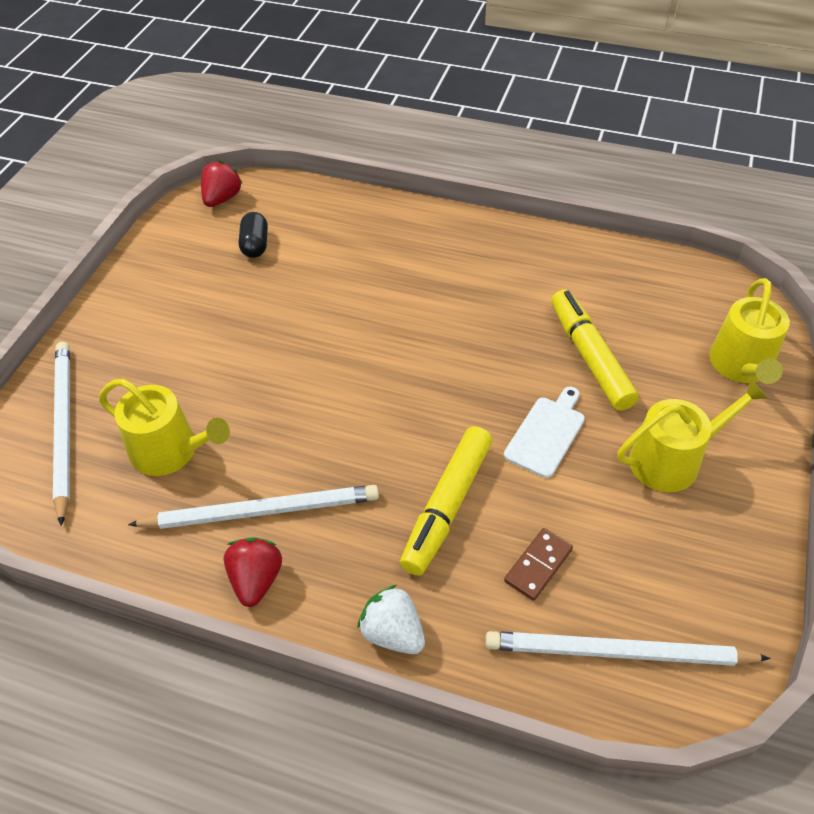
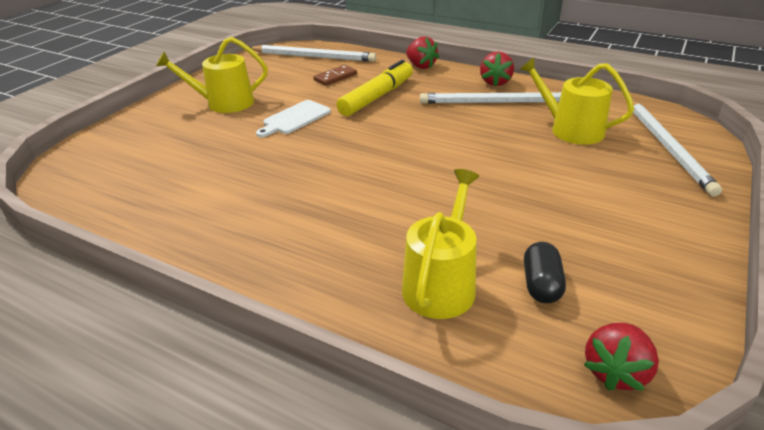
camera: 170 degrees left, 15 degrees down
(393, 633) = (421, 66): white strawberry -> red strawberry
(590, 357) = (228, 152): yellow marker -> none
(741, 366) = (122, 138): yellow watering can -> yellow watering can (441, 284)

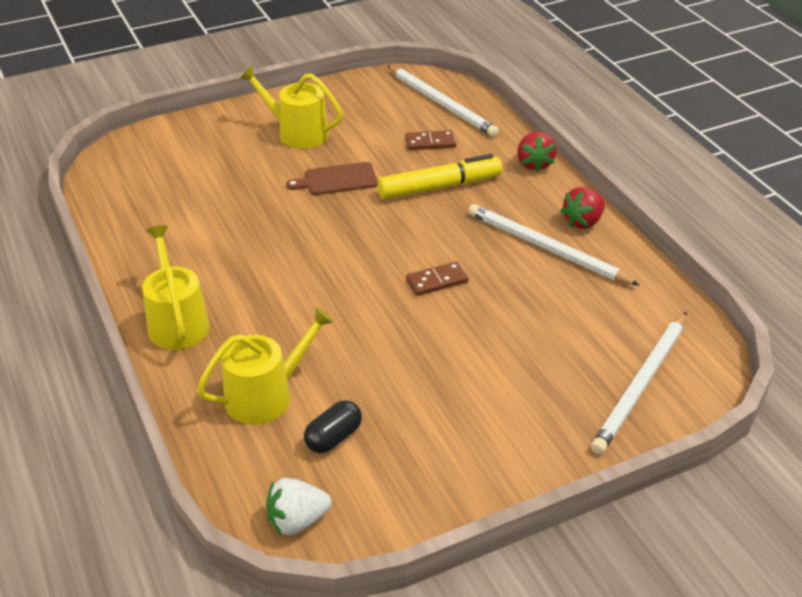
camera: 35 degrees right, 5 degrees up
(294, 118) = (337, 180): white cutting board -> brown cutting board
(455, 147) = (437, 281): none -> brown domino
(570, 130) = (573, 316): yellow watering can -> yellow watering can (177, 322)
(615, 371) = (297, 521): red strawberry -> white strawberry

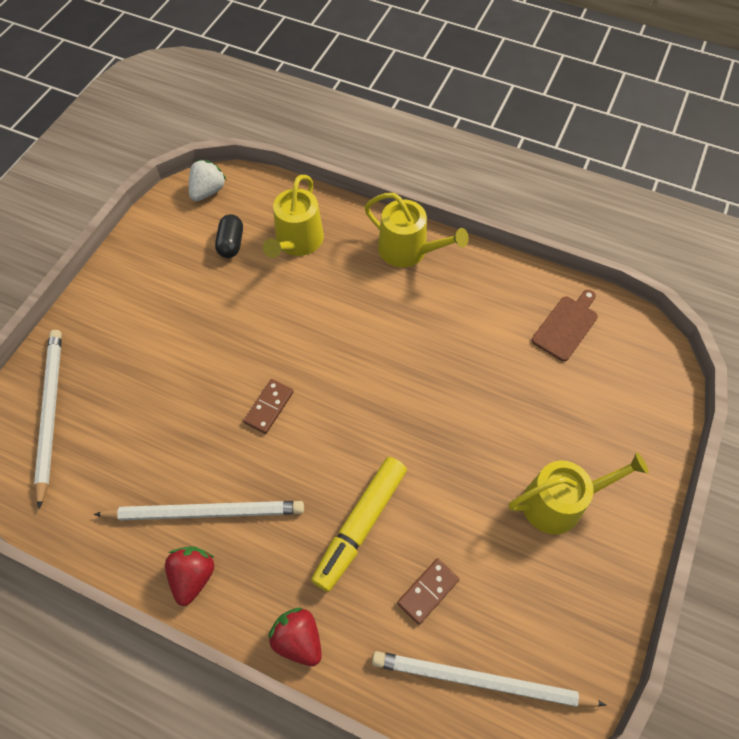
camera: 140 degrees right, 20 degrees up
(337, 180) = (456, 464): brown cutting board -> brown cutting board (566, 326)

